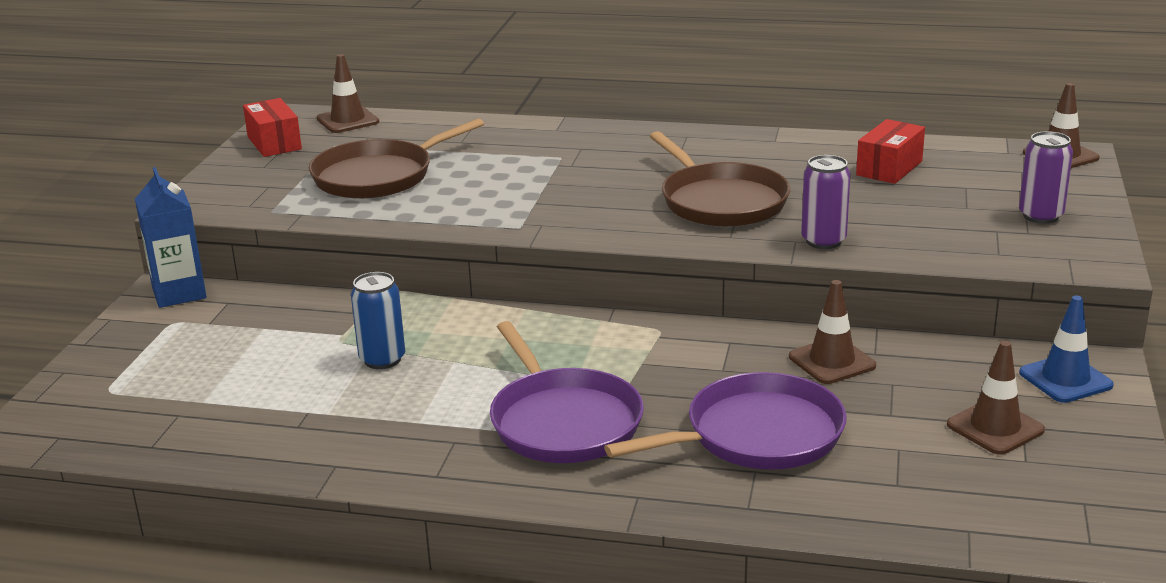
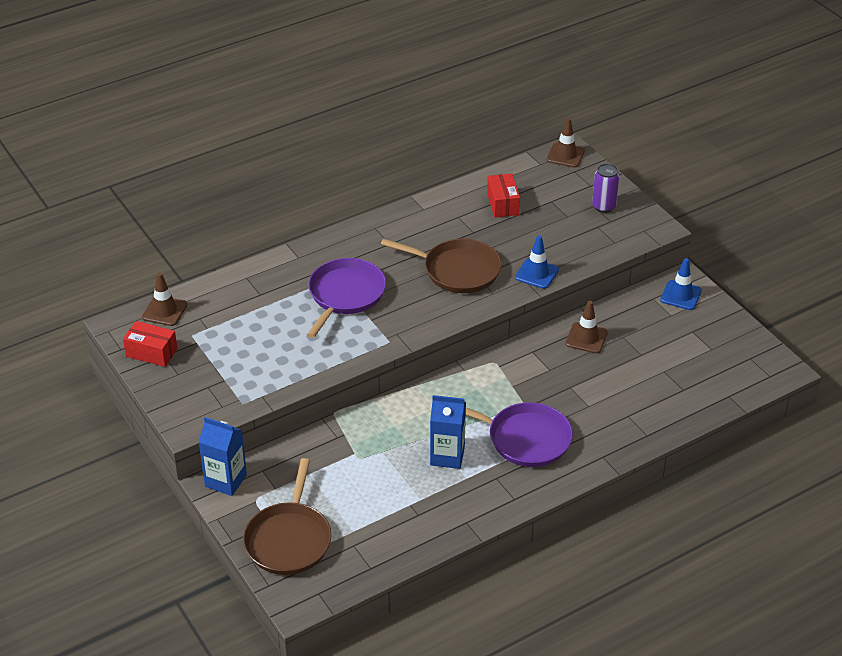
camera: 45 degrees left, 15 degrees up
(378, 176) = (258, 345): brown pan -> brown pan (289, 539)
(382, 359) = (397, 455): blue can -> none
(436, 389) = (447, 456): none -> blue carton
(756, 435) = (607, 397): purple pan -> purple pan (345, 295)
(823, 241) = (536, 273): purple can -> blue traffic cone
(995, 427) = (684, 338): brown traffic cone -> none

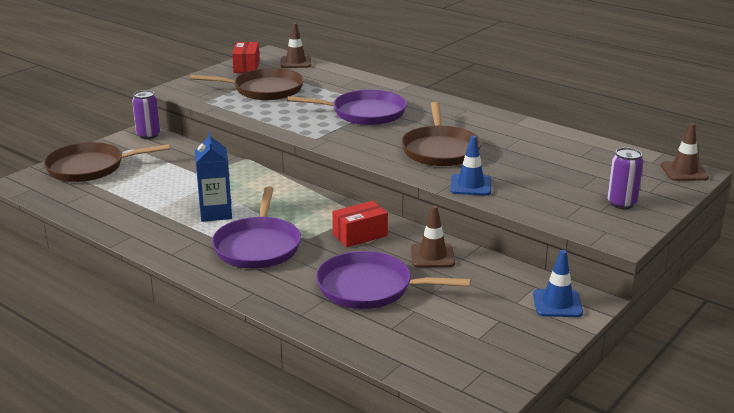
camera: 70 degrees right, 15 degrees down
(226, 481) = (148, 135): blue carton -> purple can
(235, 352) = (264, 90): none -> brown pan
(502, 204) = (563, 154): red box -> red box (360, 235)
(621, 386) = (370, 288): none -> purple pan

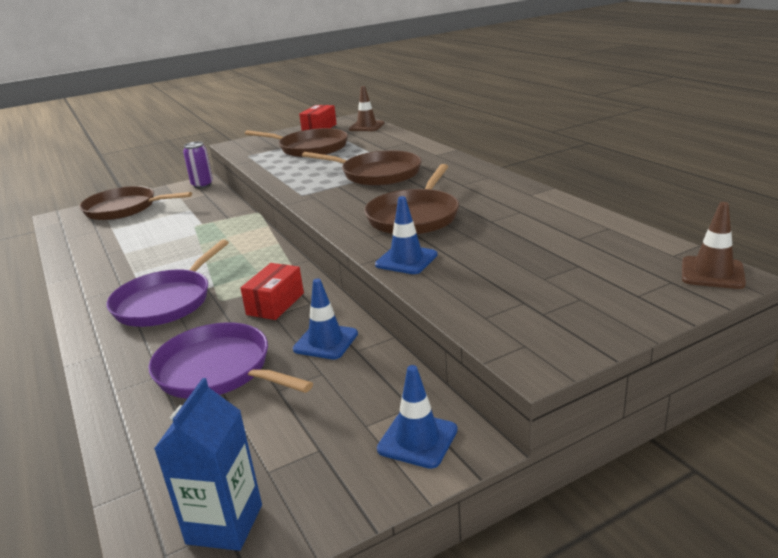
camera: 25 degrees right, 0 degrees up
(215, 213) = (170, 262): blue carton -> blue carton (224, 524)
(360, 235) = (275, 304): red box -> red box turned 60 degrees counterclockwise
(364, 113) = (377, 174): purple pan -> brown pan
(432, 256) = (326, 341): brown traffic cone -> blue traffic cone
(621, 203) = (581, 307): purple can -> none

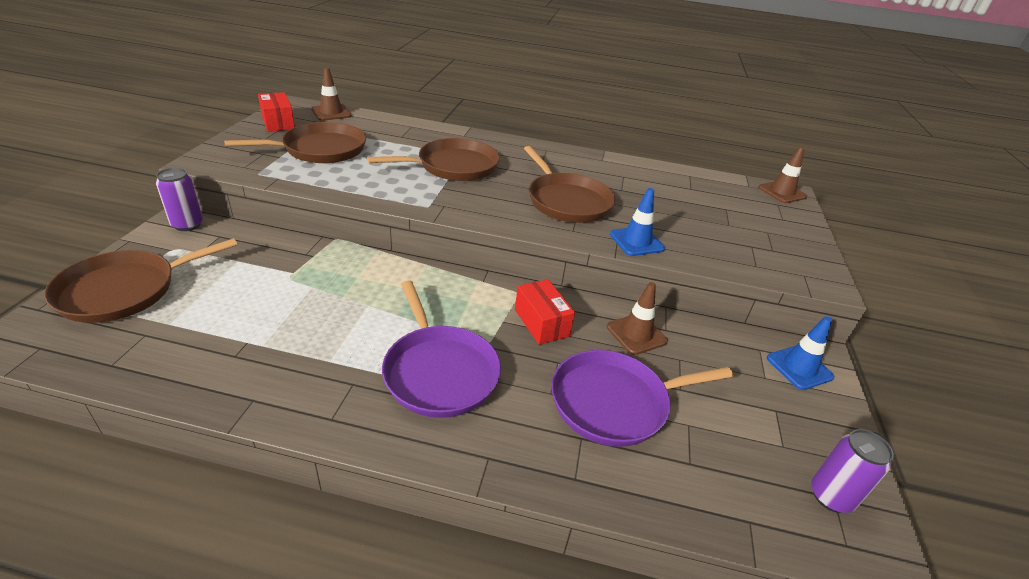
camera: 55 degrees left, 10 degrees up
(224, 524) = (830, 496): blue carton -> purple can
(326, 341) = (636, 334): blue traffic cone -> brown traffic cone

